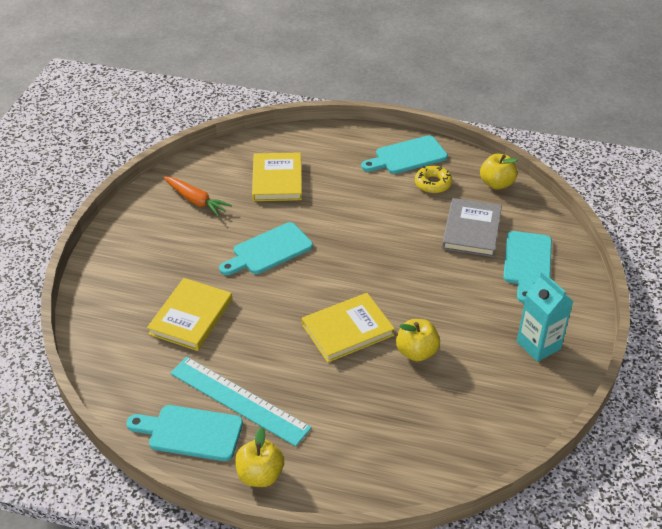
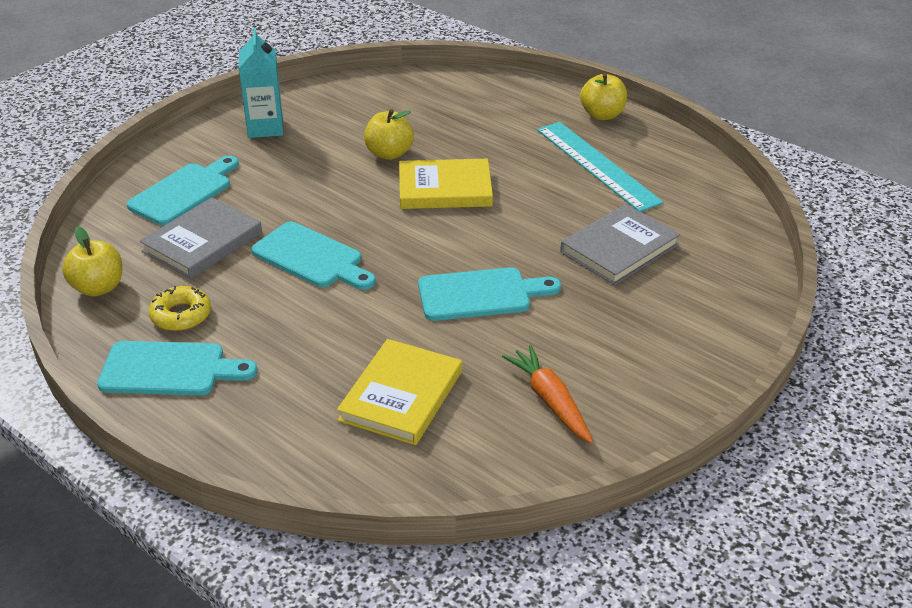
camera: 155 degrees left, 5 degrees down
(190, 432) = (656, 155): turquoise cutting board -> turquoise cutting board (311, 257)
(191, 317) = (619, 248): yellow book -> grey book

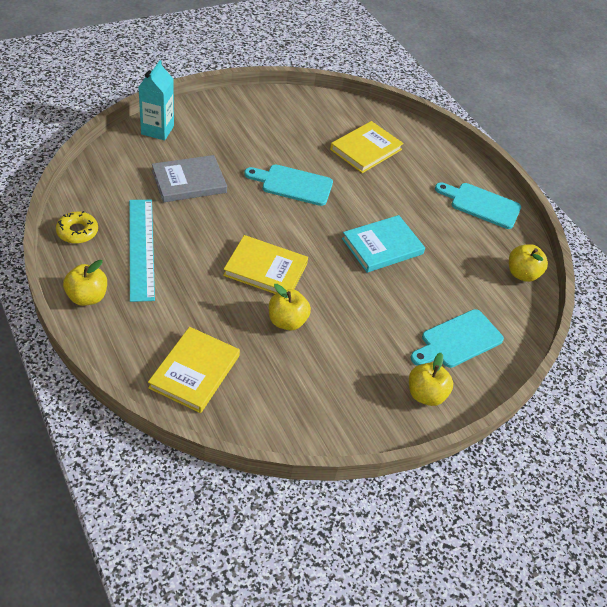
camera: 165 degrees left, 10 degrees up
(181, 315) = (471, 235): yellow donut -> yellow donut (77, 231)
(203, 242) = (451, 286): grey book -> none
(213, 141) = (425, 394): none -> yellow apple
(265, 128) = (377, 395): turquoise carton -> turquoise carton (157, 130)
(311, 257) = (382, 246): turquoise cutting board -> turquoise book
(451, 97) = (195, 372): none -> yellow book
(550, 401) = (295, 122): orange carrot -> none

